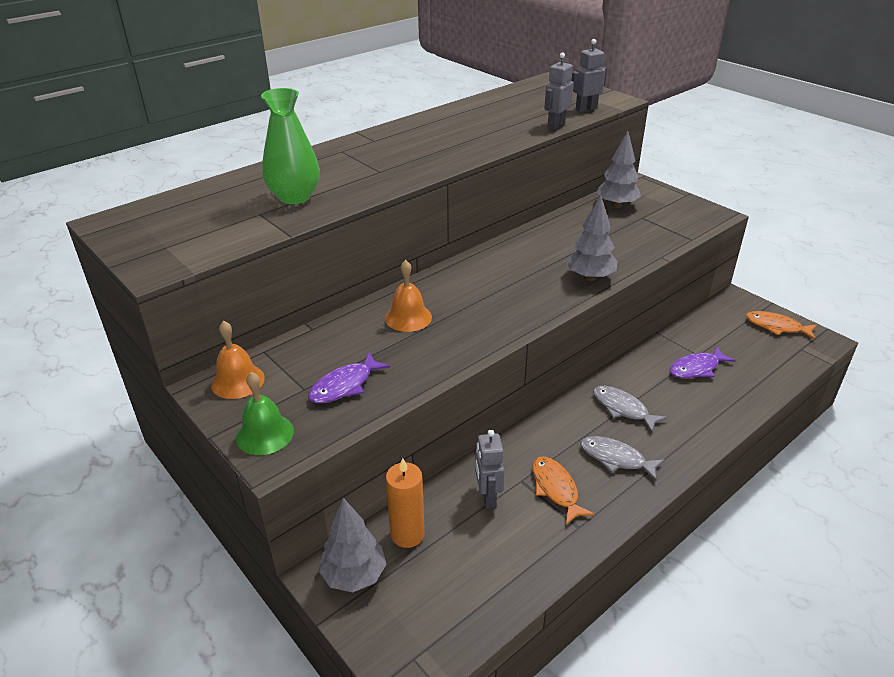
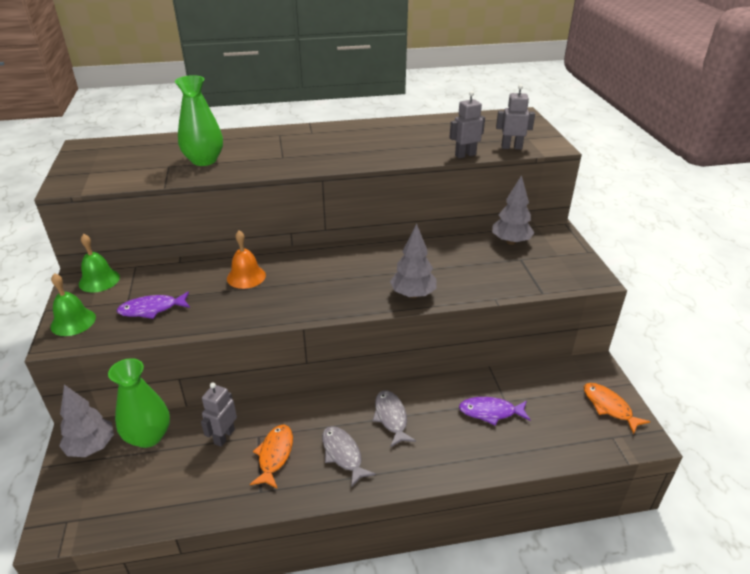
camera: 30 degrees right, 0 degrees up
(237, 381) = (99, 280): orange bell -> green bell
(407, 534) = (148, 436): orange candle -> green vase

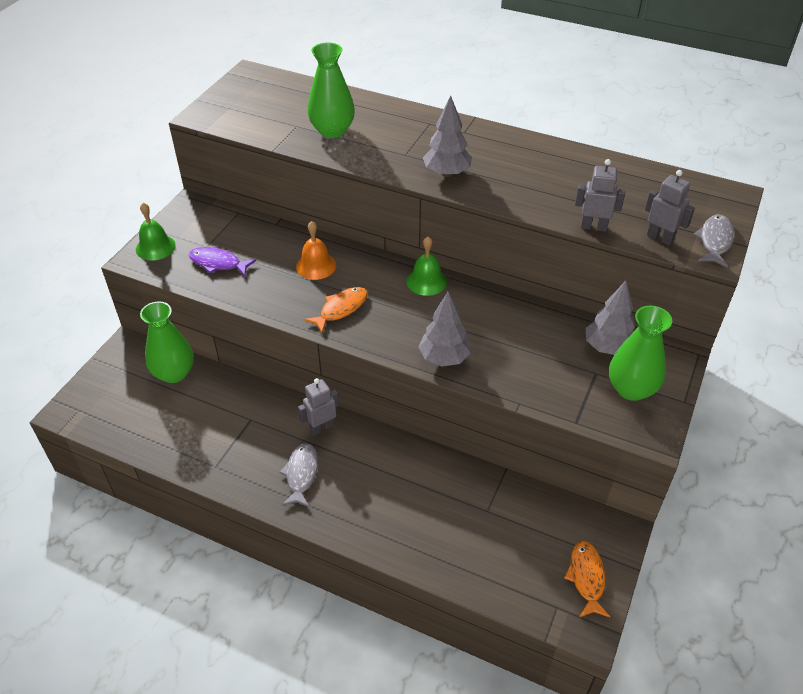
camera: 35 degrees right, 10 degrees up
(91, 447) = (131, 360): grey tree -> grey tree (447, 173)
(99, 280) = (201, 214): green bell -> green bell (426, 281)
(224, 436) = (226, 405): grey robot -> grey robot (321, 427)
(275, 455) = (249, 443): orange fish -> orange fish (341, 309)
(391, 417) = (369, 465): grey fish -> grey fish (715, 241)
(490, 412) = (462, 513): purple fish -> none
(551, 258) = (631, 389): none -> green vase

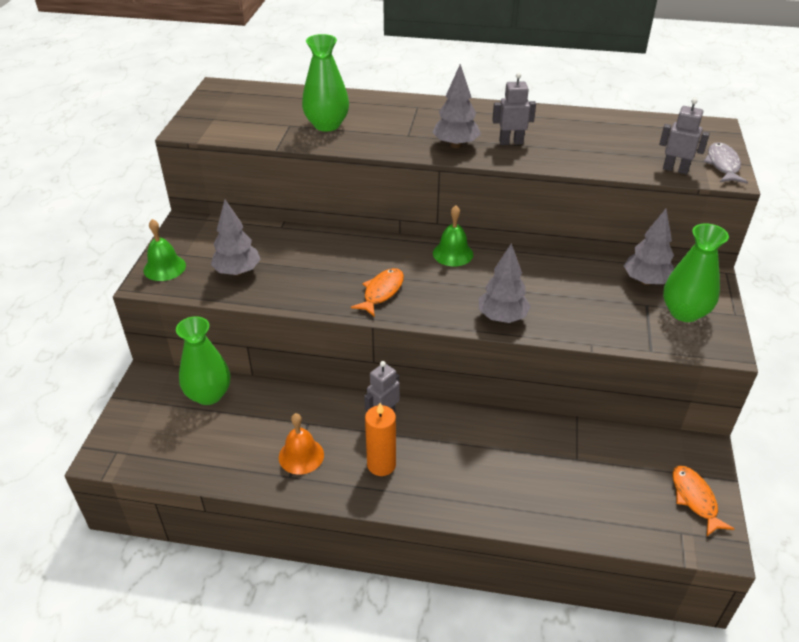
camera: 15 degrees left, 5 degrees down
(218, 263) = (237, 272): purple fish -> grey tree
(301, 474) = (381, 464): grey fish -> orange candle
(316, 266) = (339, 258): orange bell -> orange bell (301, 456)
(593, 227) = (613, 169): grey robot -> grey robot (511, 142)

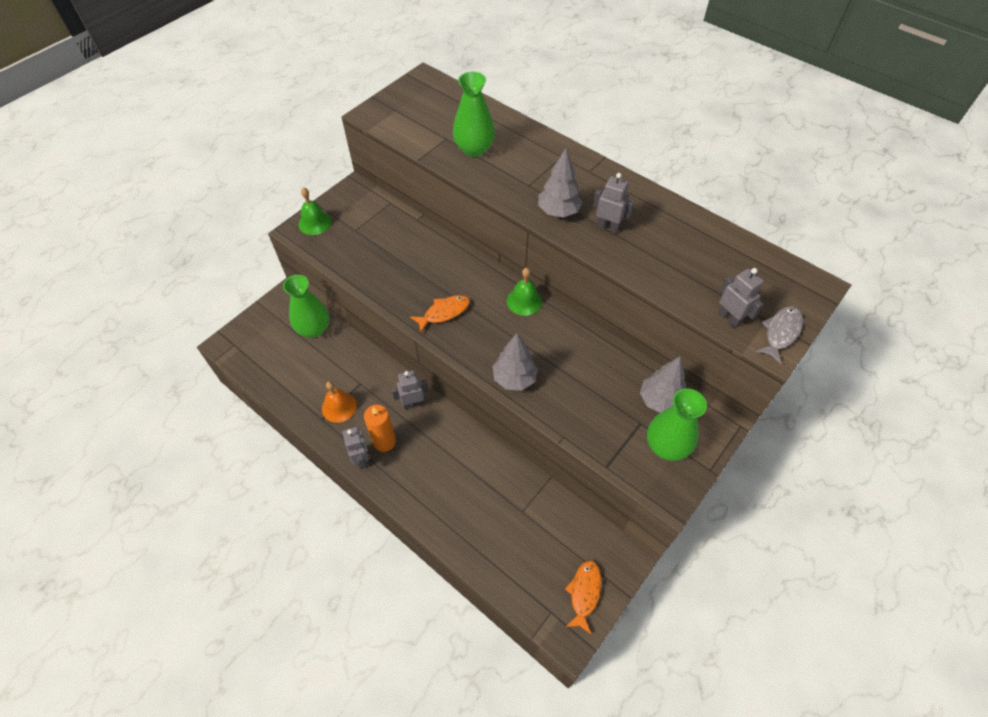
camera: 30 degrees right, 15 degrees up
(237, 272) = (359, 248): grey tree -> none
(370, 493) = (362, 459): none -> grey robot

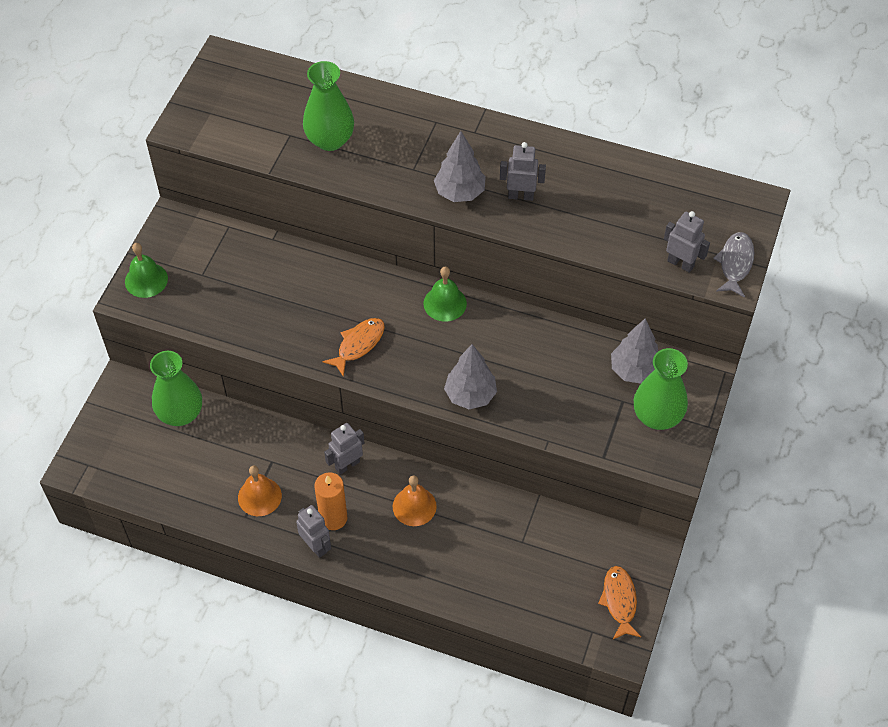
camera: 20 degrees left, 0 degrees up
(449, 453) = (414, 506): none -> orange bell

